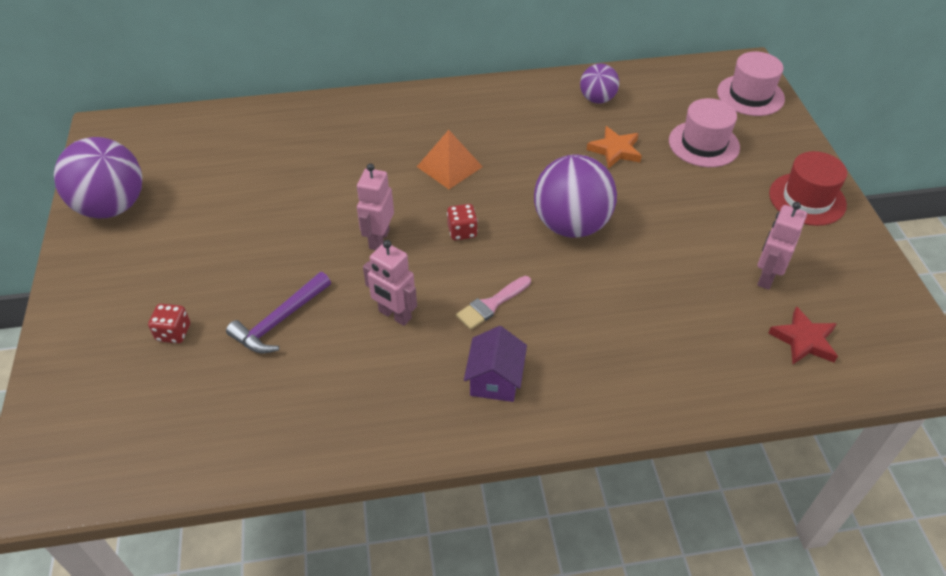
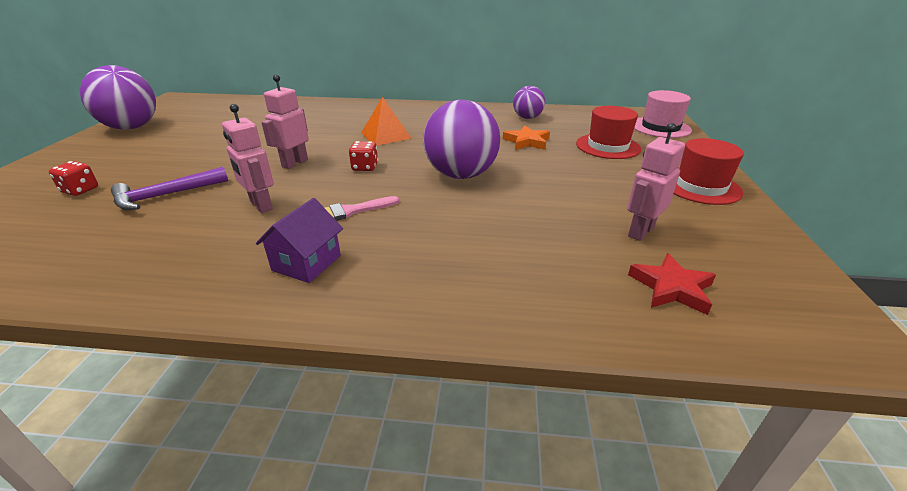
camera: 15 degrees right, 15 degrees down
(703, 144) = (608, 146): pink hat -> red hat

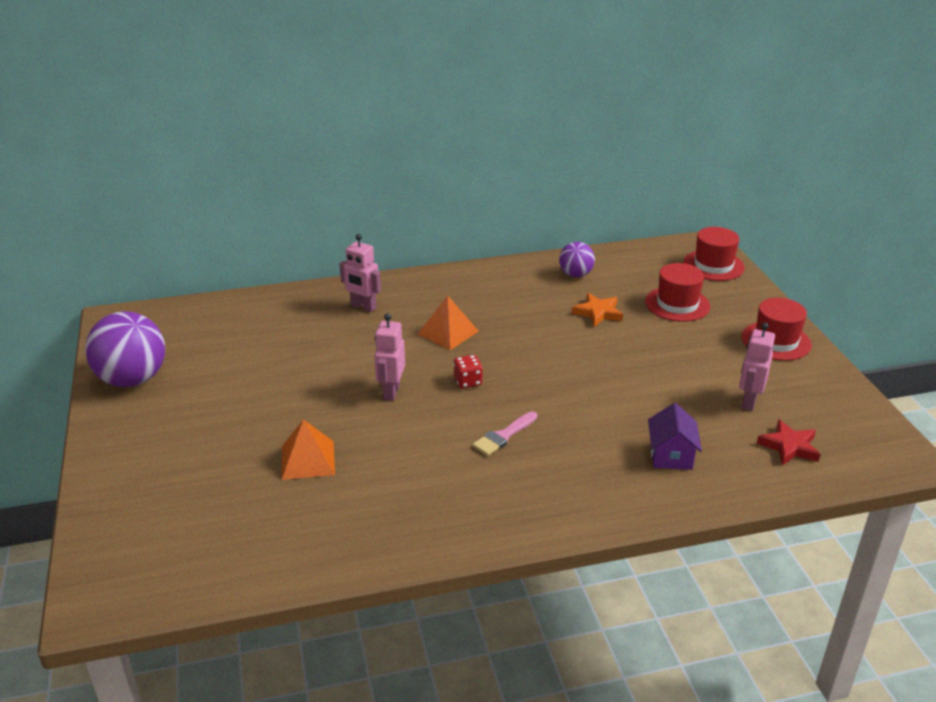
camera: 20 degrees left, 0 degrees up
(80, 190) = (209, 474): red dice -> none
(166, 195) = (308, 460): purple hammer -> orange pyramid
(261, 205) = (415, 449): pink robot -> pink robot (363, 307)
(306, 263) = (516, 493): purple house -> purple house (671, 455)
(461, 175) = (567, 371): purple ball -> none
(660, 127) = (713, 265): pink hat -> red hat

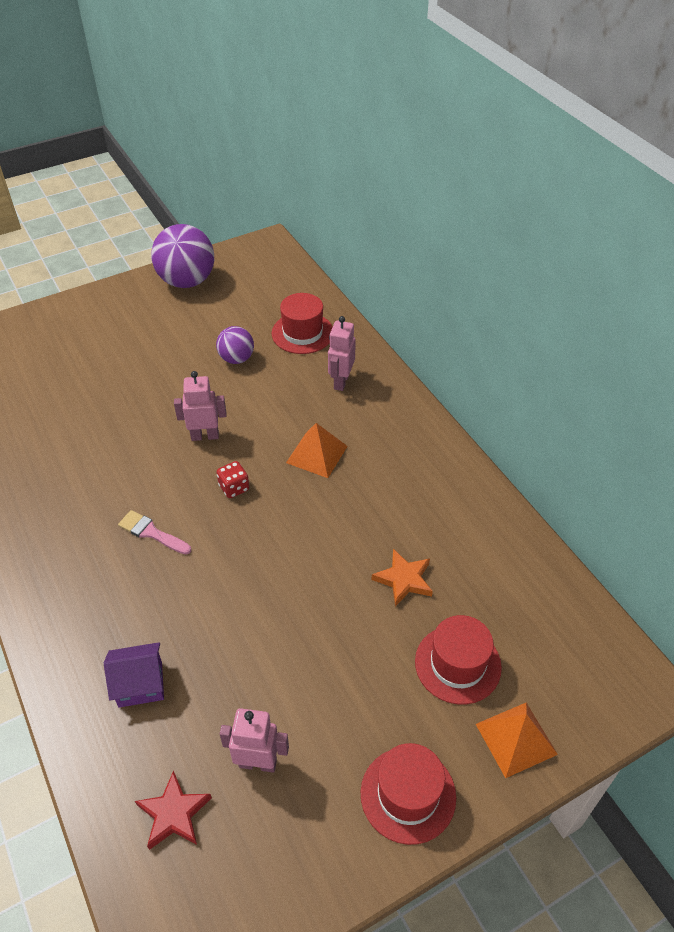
camera: 75 degrees right, 15 degrees up
(308, 460) = (99, 408): orange pyramid -> orange pyramid (516, 739)
(575, 274) = (483, 544): purple ball -> purple ball (236, 359)
(713, 265) = (583, 702): red hat -> red hat (302, 333)

